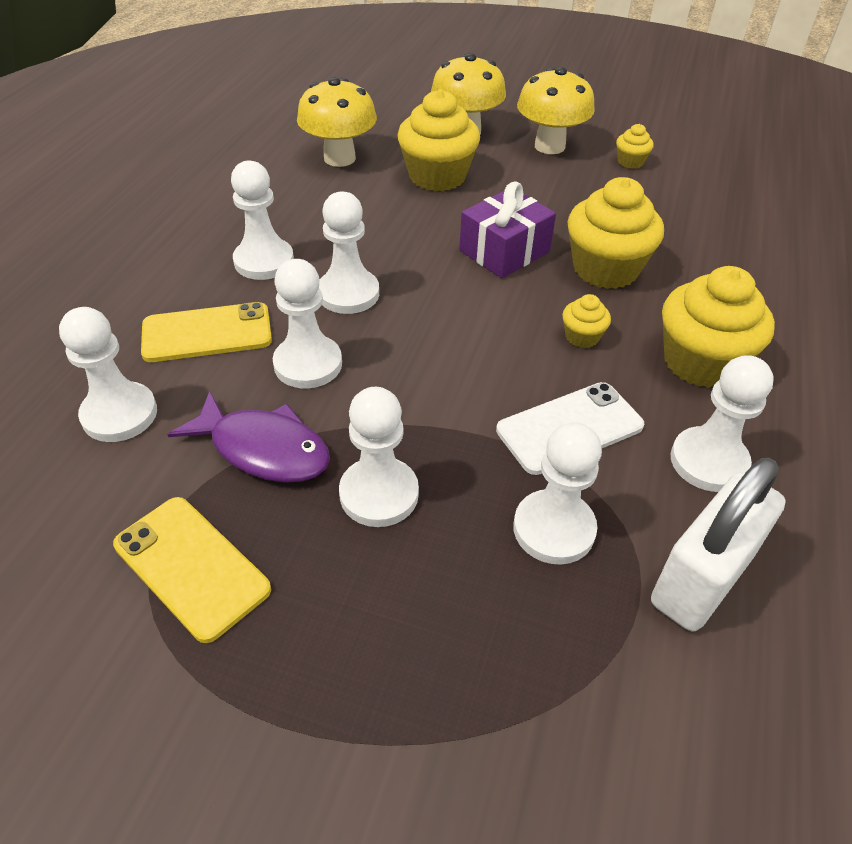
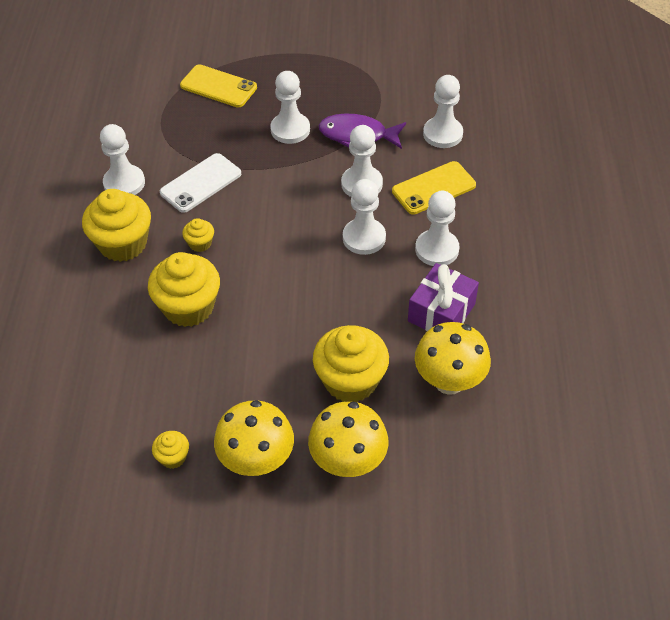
camera: 165 degrees right, 5 degrees up
(191, 567) = (358, 85): yellow phone -> yellow phone (218, 86)
(504, 251) = (268, 305): purple gift -> purple gift (441, 312)
(554, 529) = (202, 134): white pawn -> none
(701, 579) = (133, 130): white padlock -> none

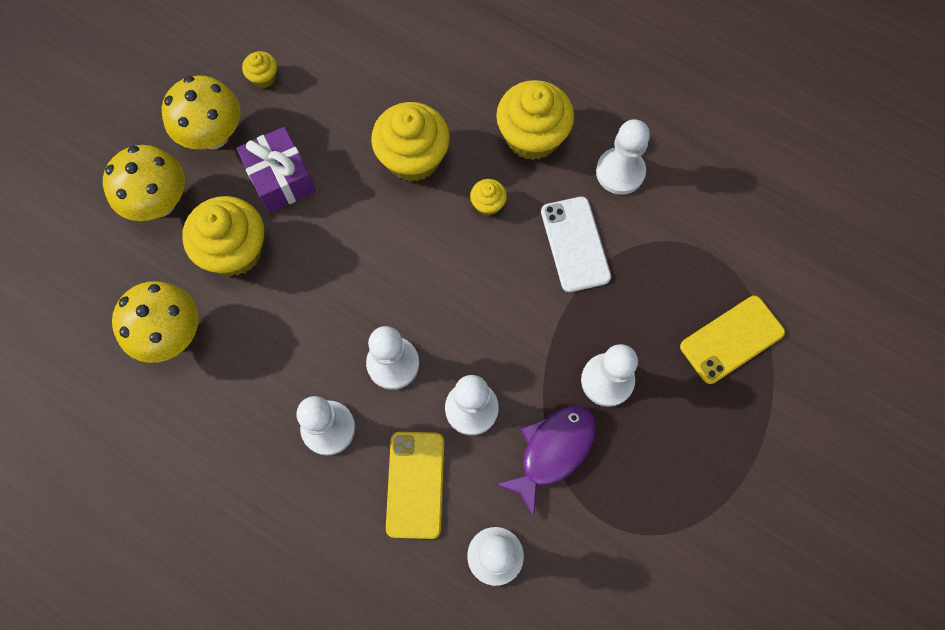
camera: 120 degrees right, 20 degrees up
(441, 312) = (249, 379): purple gift -> purple gift (281, 178)

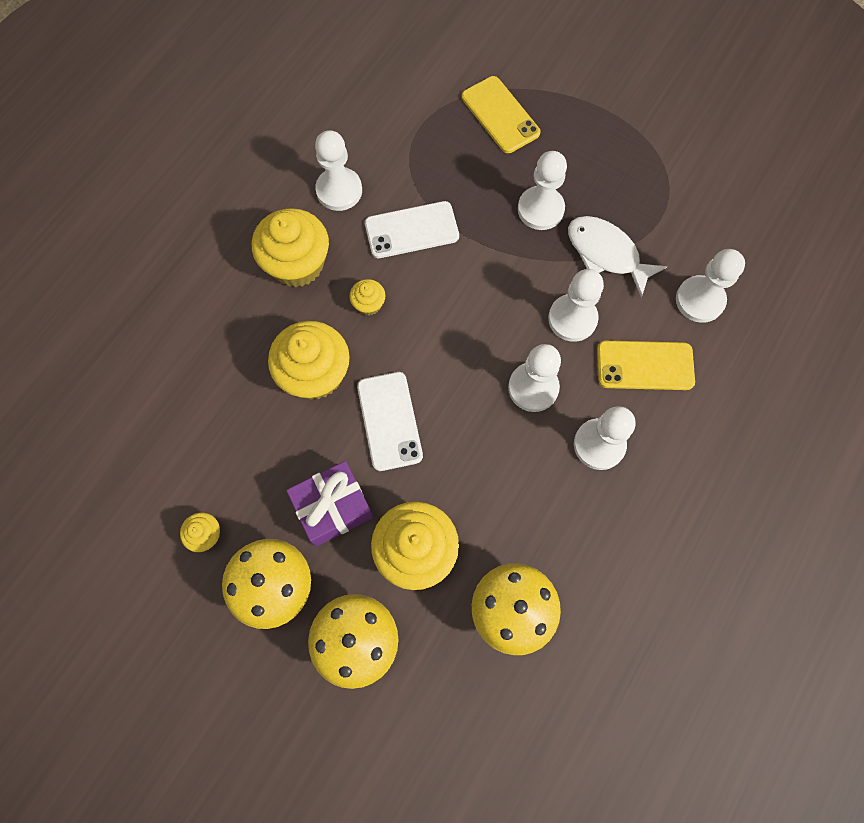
camera: 90 degrees left, 0 degrees up
(362, 226) = (389, 421): none -> white phone
(552, 451) = (606, 254): purple fish -> white fish

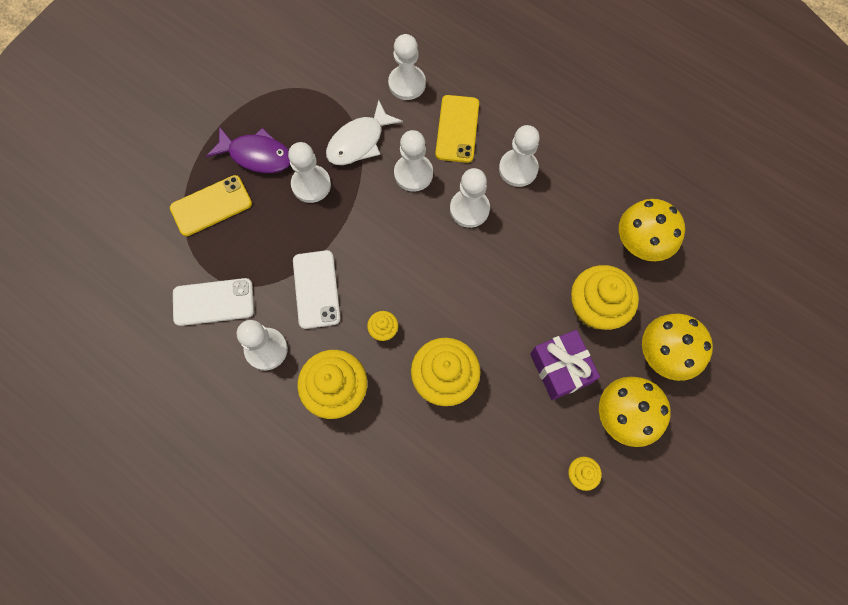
camera: 85 degrees left, 0 degrees up
(389, 421) = (490, 319): white phone -> white phone (213, 302)
(570, 149) = (257, 155): none -> purple fish

